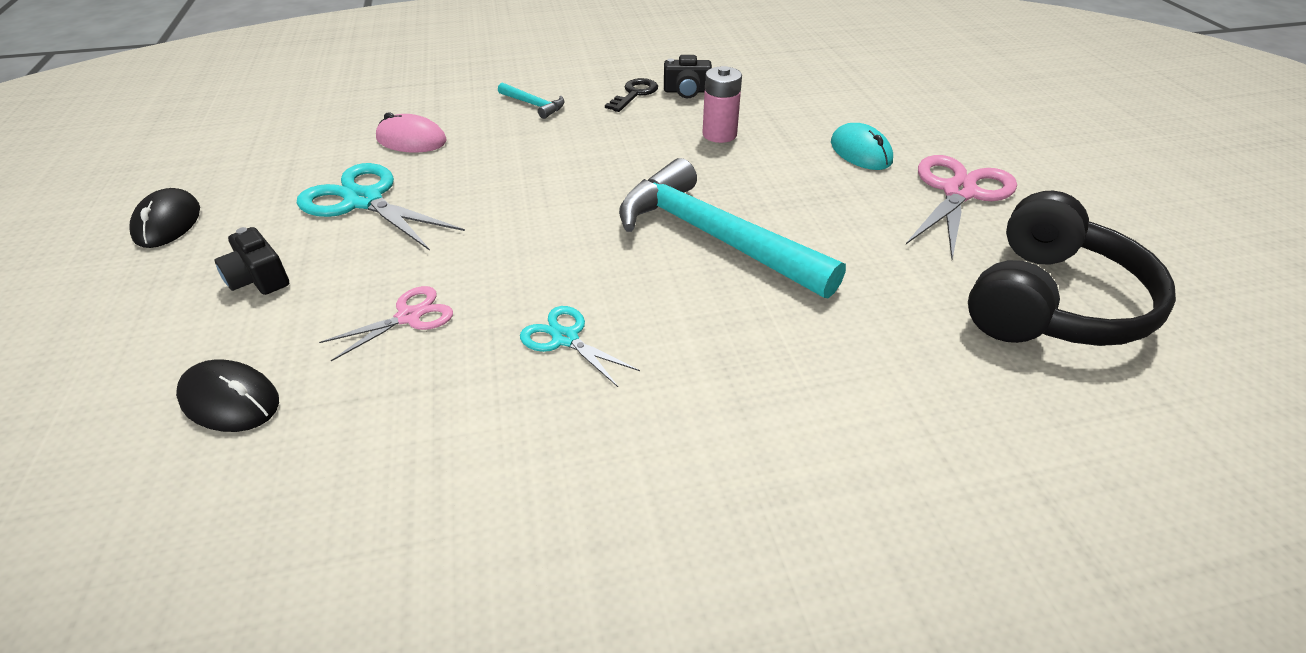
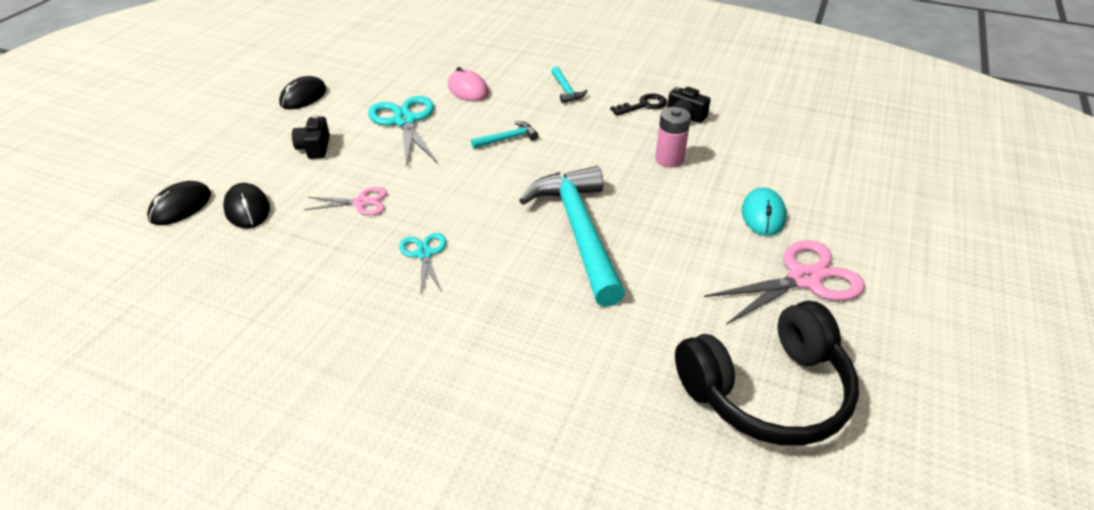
camera: 35 degrees right, 0 degrees up
(95, 450) = (180, 206): none -> black mouse
(523, 174) = (508, 139): none -> turquoise hammer

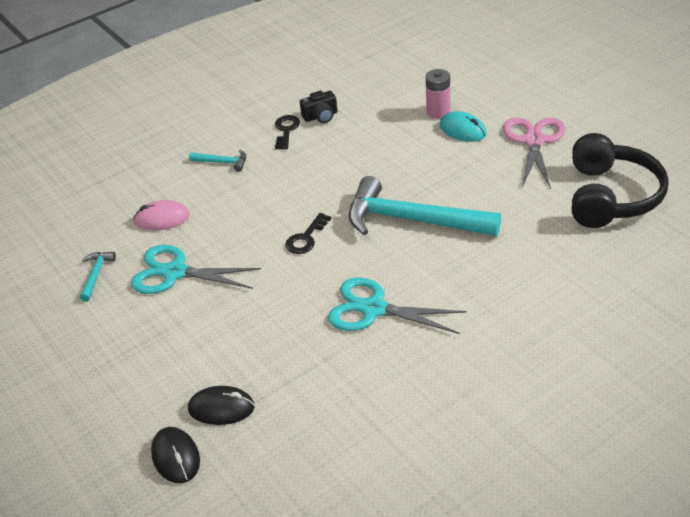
camera: 55 degrees left, 0 degrees up
(303, 96) = (58, 333): black mouse -> none
(314, 147) = (161, 343): black camera -> none
(361, 203) = (276, 330): pink scissors -> none
(424, 254) = (374, 309): turquoise scissors -> turquoise scissors, size x1.76
(499, 173) = (306, 238): none -> black key
(508, 139) = (262, 218): turquoise hammer -> turquoise hammer (96, 275)
(669, 159) = (367, 145): pink battery -> pink battery (438, 112)

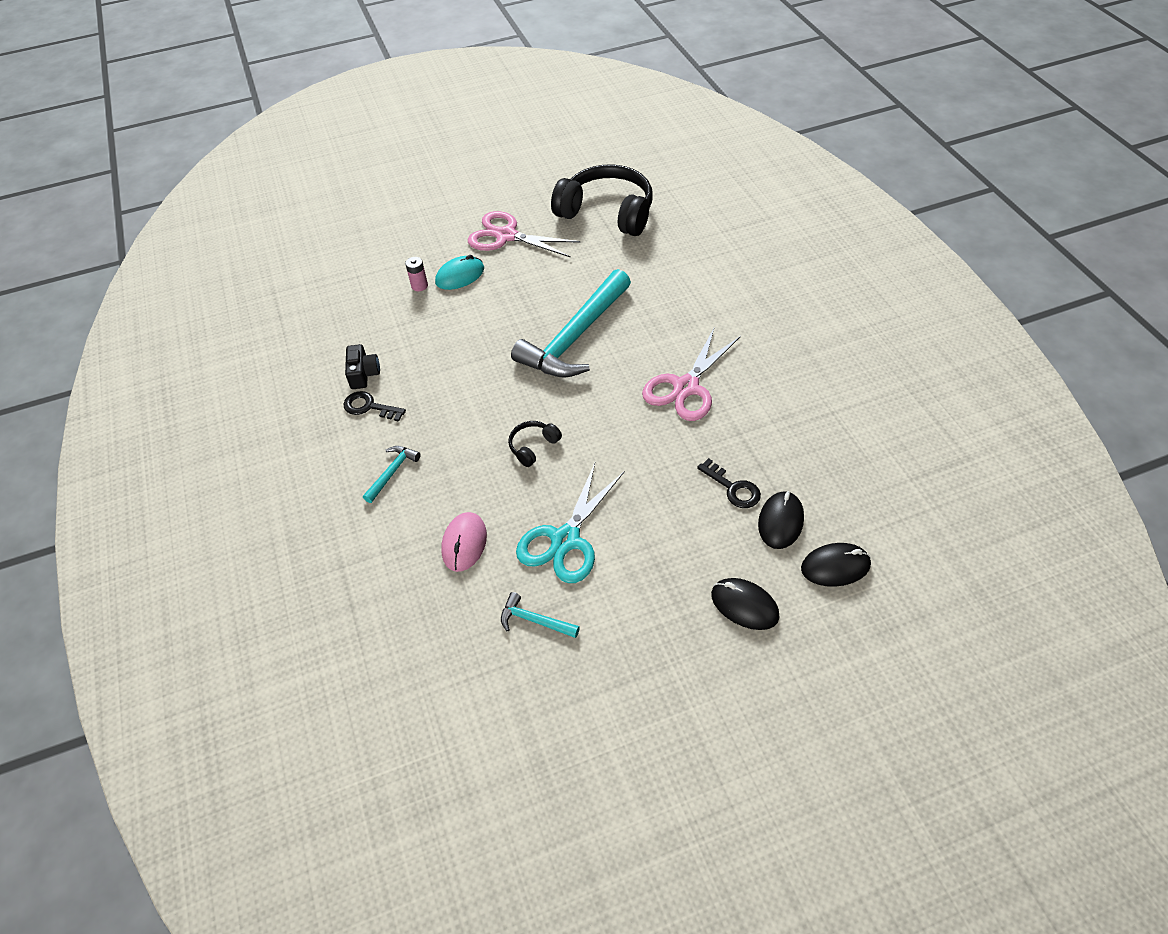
camera: 75 degrees left, 10 degrees up
(124, 398) = (744, 605): none -> black mouse
(269, 229) = (533, 446): none -> black headphones
(306, 238) = (563, 419): black key -> black key (733, 488)
(374, 309) = (686, 387): turquoise scissors -> pink scissors
(438, 112) = (419, 286): pink battery -> pink battery, size x0.67

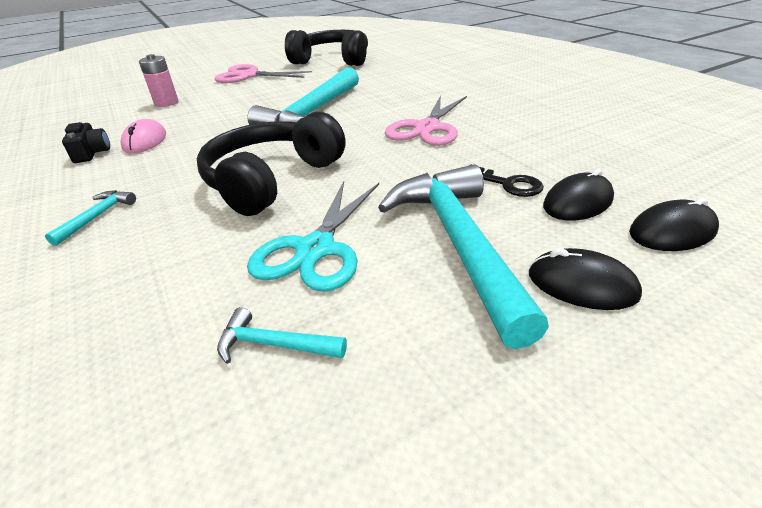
camera: 10 degrees left, 15 degrees down
(369, 407) = (88, 173): black key -> none
(419, 286) = (166, 103): pink battery -> pink battery, size x1.50
(460, 276) = (205, 95): turquoise mouse -> none
(464, 543) = (176, 269): pink mouse -> pink mouse (145, 141)
(533, 446) = (272, 180): black headphones -> black headphones, size x2.36
(672, 551) = (458, 243): none -> turquoise hammer
(780, 521) = (577, 202): black mouse -> black mouse turned 45 degrees clockwise

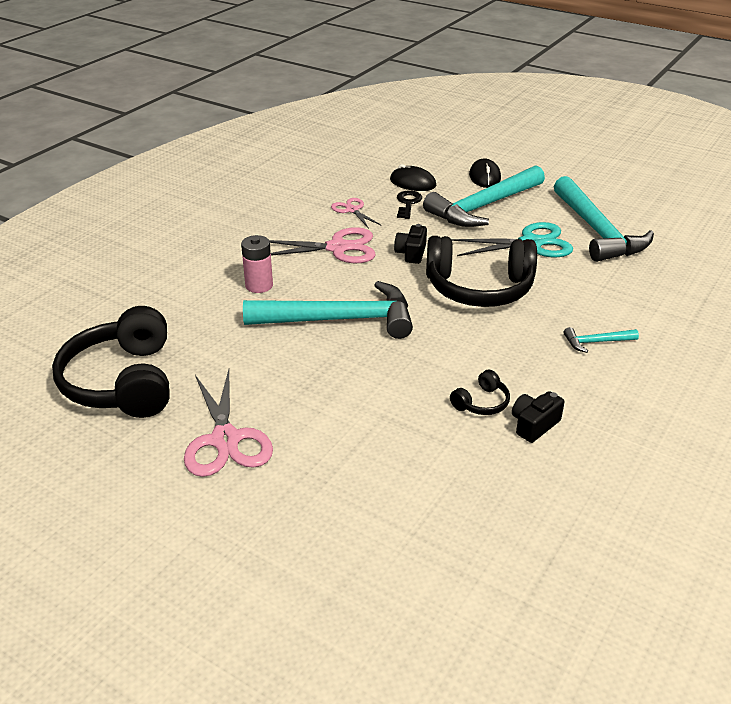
camera: 120 degrees left, 0 degrees up
(145, 141) = (481, 403): pink mouse -> black headphones
(166, 103) = (374, 463): pink battery -> pink battery (259, 285)
(274, 344) = (597, 231): turquoise hammer -> turquoise hammer, size x2.39
(380, 160) = (411, 253): none -> black camera
(509, 147) = (352, 210): none -> pink scissors
(672, 232) = (422, 161): black mouse -> none

